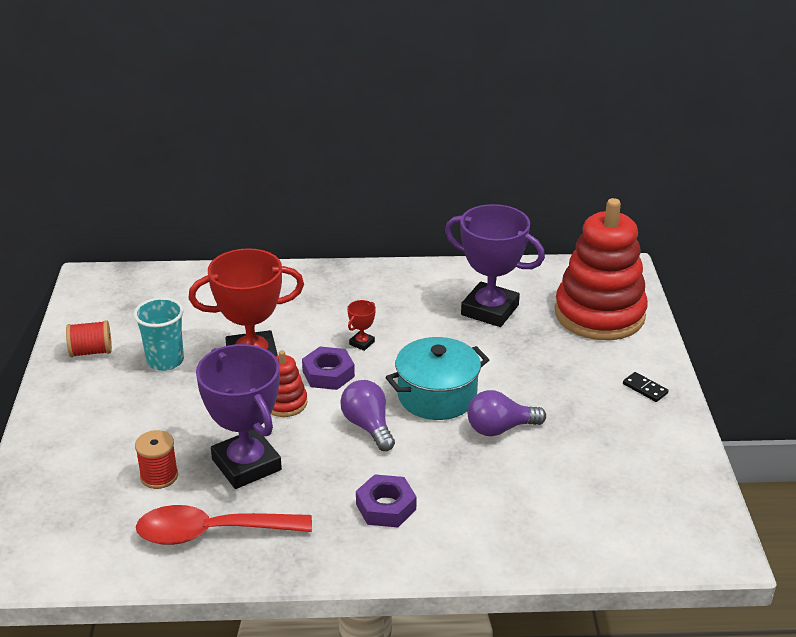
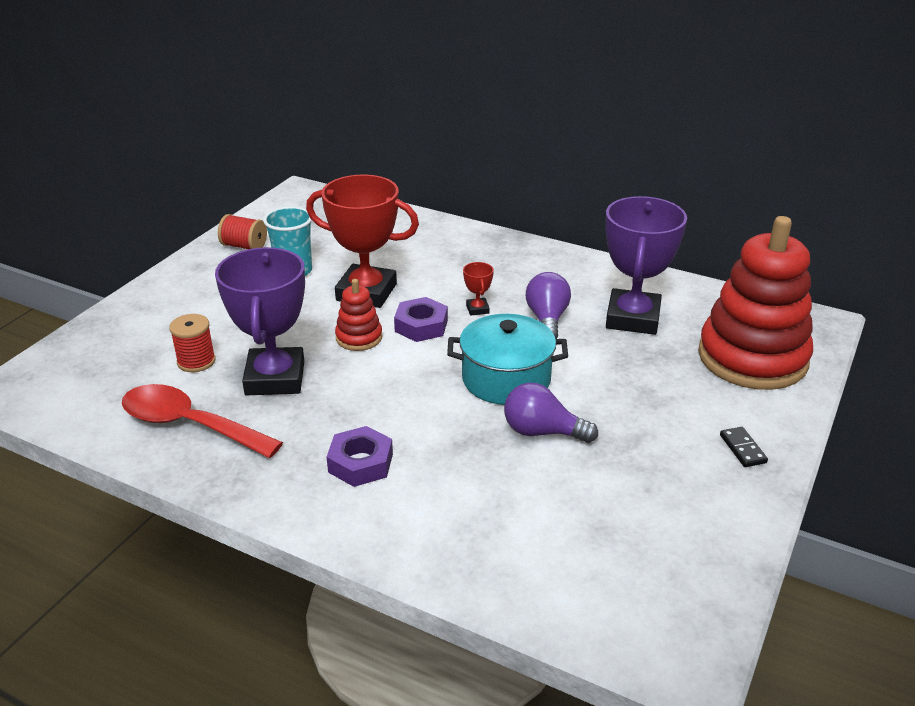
camera: 30 degrees right, 0 degrees up
(362, 343) = (477, 309): red trophy -> red trophy turned 75 degrees counterclockwise
(368, 426) = (414, 384): purple light bulb -> purple light bulb (547, 319)
(490, 310) = (632, 318): purple trophy -> purple trophy turned 45 degrees clockwise

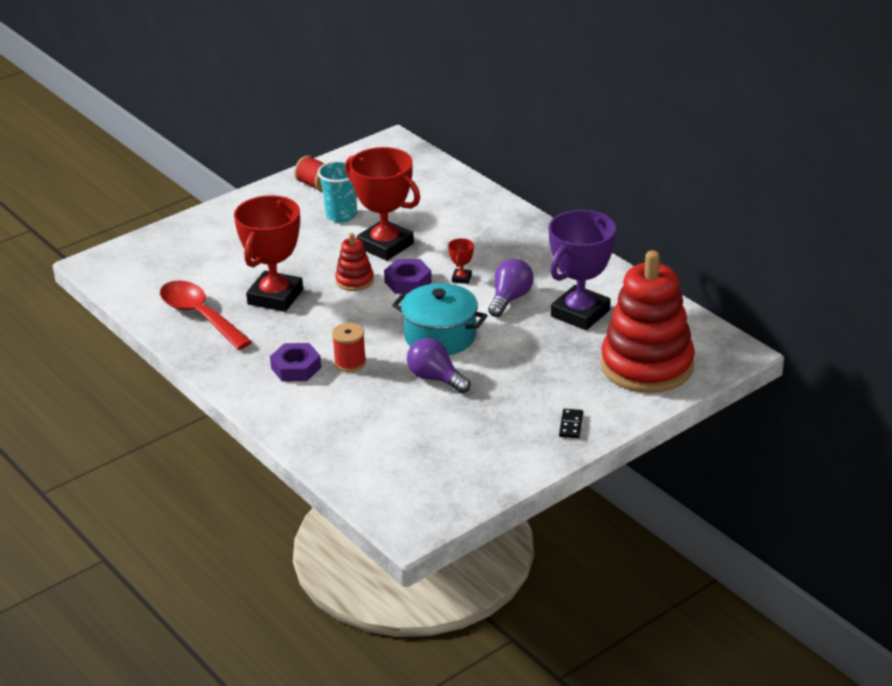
camera: 25 degrees right, 0 degrees up
(196, 361) = (228, 272): red spool -> red spool (350, 363)
(275, 378) = (275, 297): purple trophy -> red trophy

